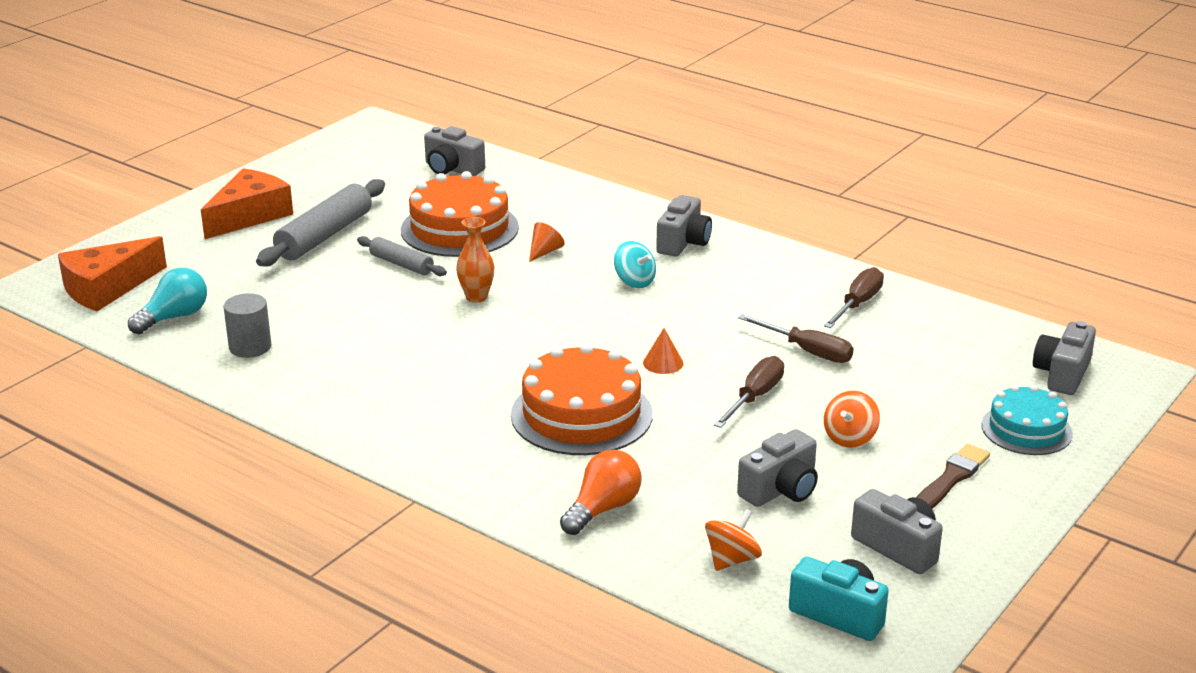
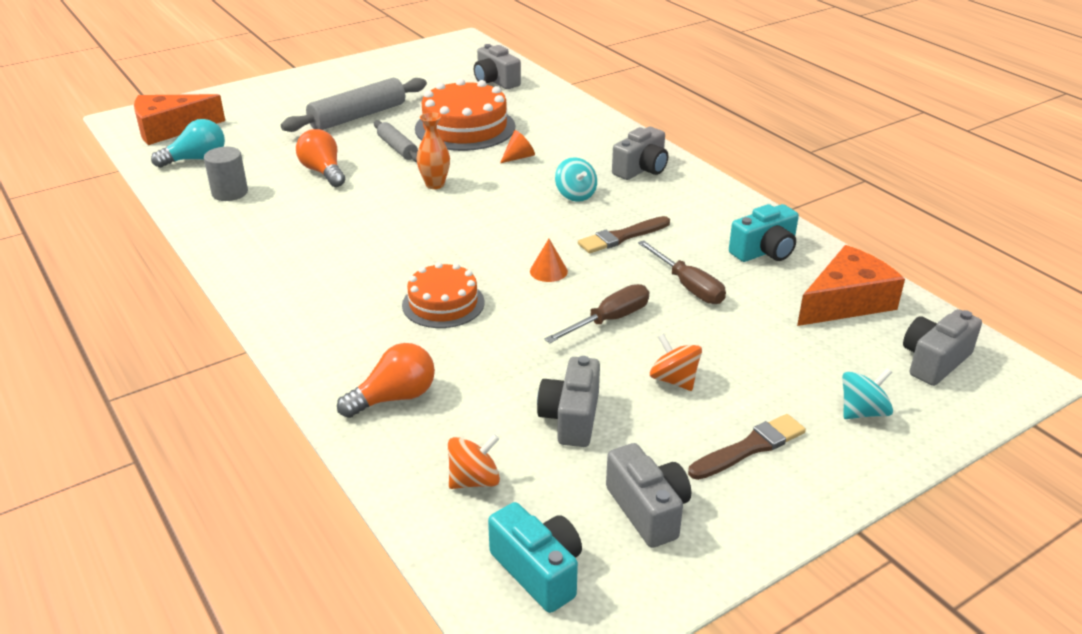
camera: 20 degrees right, 5 degrees up
(249, 215) = (316, 93): orange cheese -> orange cheese (846, 302)
(339, 305) = (323, 172): none -> orange light bulb
(581, 414) = (443, 303): orange cake -> orange cake, size x0.62
(712, 315) = (622, 237): none -> brown brush
(780, 490) = (571, 418): grey camera -> grey camera turned 120 degrees clockwise
(850, 437) = (674, 380): orange spinning top -> orange spinning top turned 90 degrees clockwise
(857, 304) = (764, 251): brown screwdriver -> turquoise camera
(1026, 429) = (862, 412): turquoise cake -> turquoise spinning top

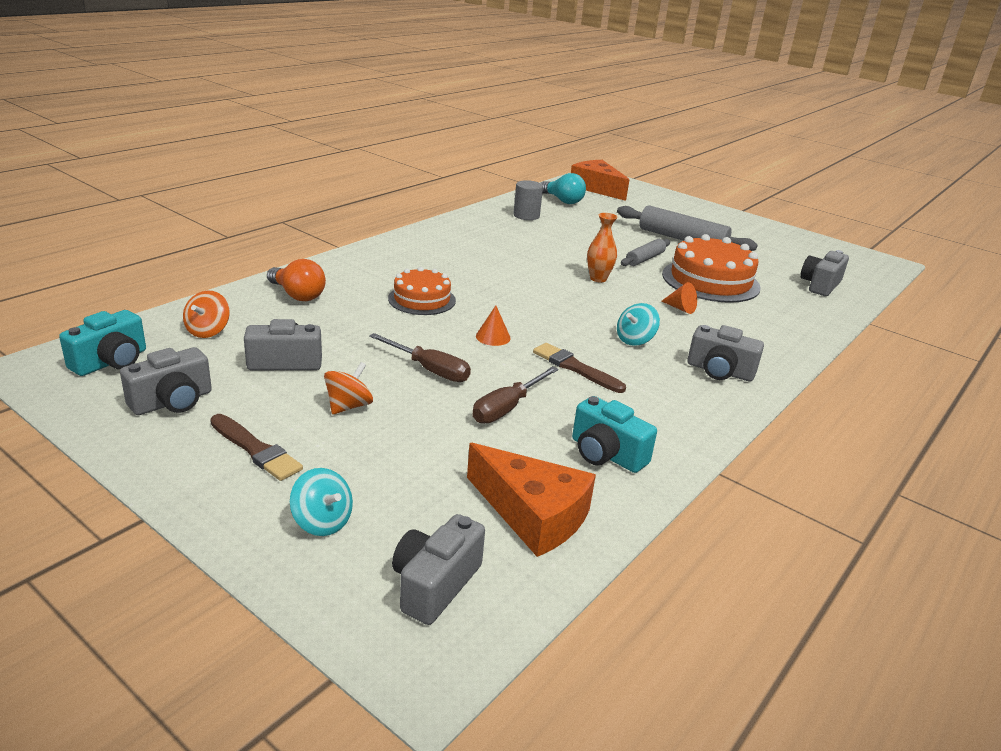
camera: 70 degrees right, 5 degrees down
(323, 172) = (581, 238): orange light bulb -> none
(474, 480) = (208, 331): orange spinning top -> orange spinning top turned 60 degrees clockwise
(934, 361) = (435, 584): grey camera -> grey camera turned 90 degrees counterclockwise

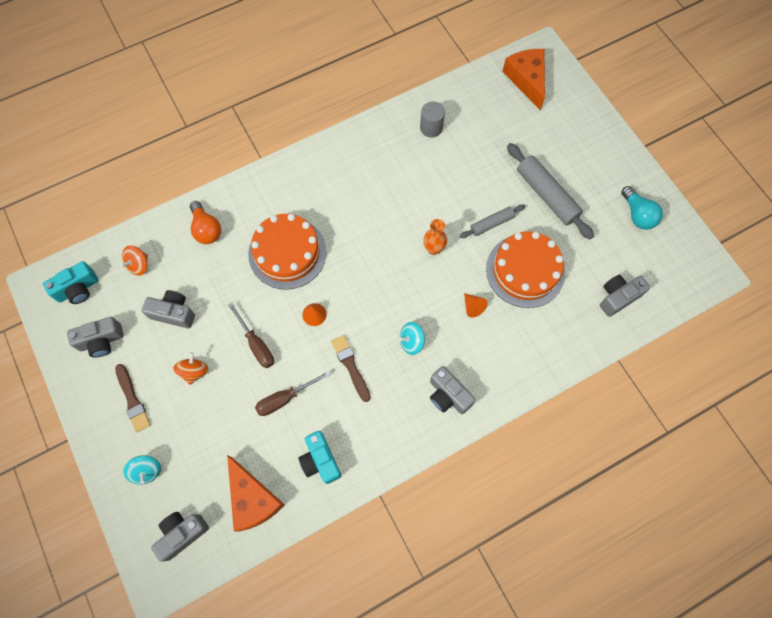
camera: 25 degrees right, 40 degrees up
(348, 406) = (194, 371): orange spinning top -> orange spinning top turned 45 degrees counterclockwise
(422, 299) = (287, 253): orange cake -> orange cake, size x1.61
(562, 200) = (479, 102): turquoise light bulb -> turquoise light bulb (637, 215)

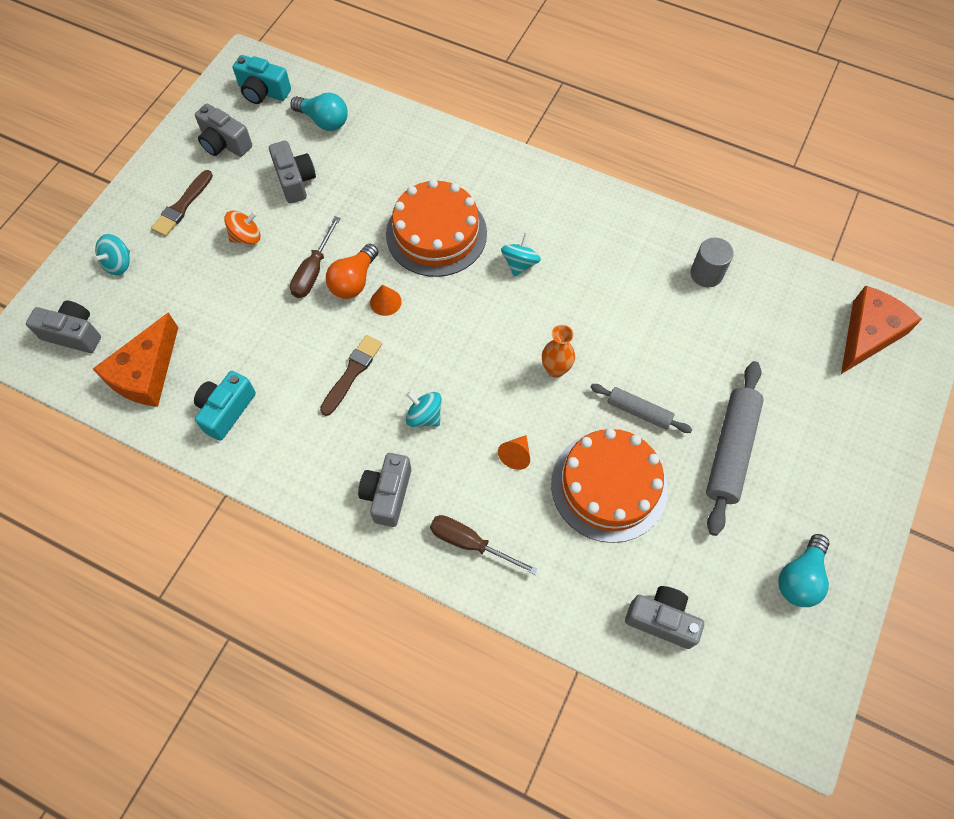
camera: 55 degrees right, 5 degrees down
(139, 265) = (324, 121): orange spinning top -> turquoise light bulb
(206, 229) = (406, 149): orange light bulb -> orange light bulb (354, 281)
(285, 398) = (272, 334): brown screwdriver -> brown screwdriver (470, 543)
(347, 220) = (520, 263): none -> turquoise spinning top

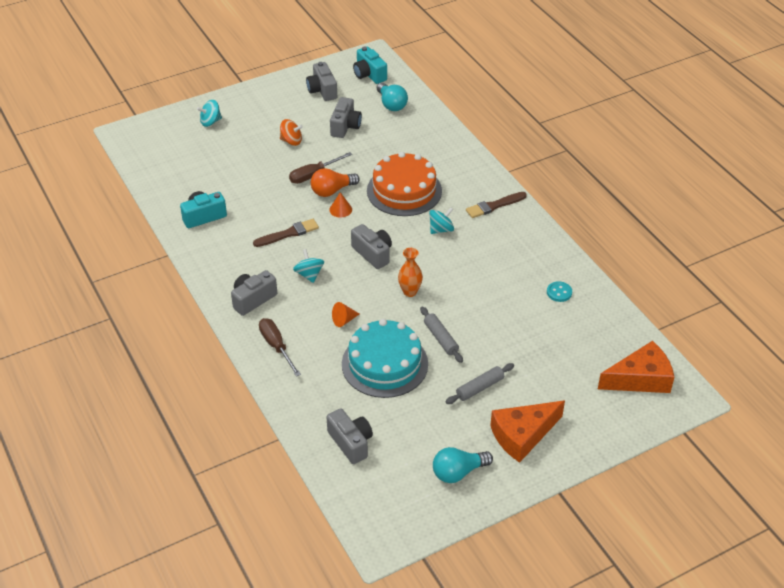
camera: 35 degrees right, 20 degrees down
(73, 334) = (158, 143): grey camera -> grey camera (373, 253)
(146, 373) = (178, 179): orange cheese -> orange cheese (522, 435)
(182, 205) = (270, 110): brown brush -> brown brush (494, 206)
(609, 486) = (384, 364): orange cake -> turquoise cake
(706, 274) = (559, 292): grey cylinder -> turquoise button
(730, 450) = (479, 388): grey rolling pin -> grey rolling pin, size x0.57

